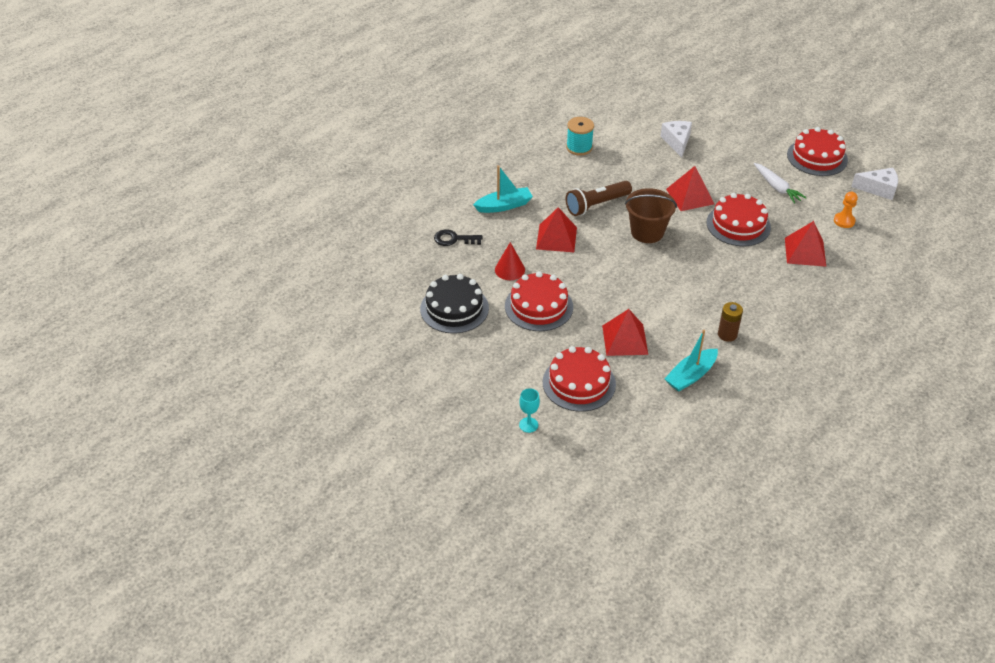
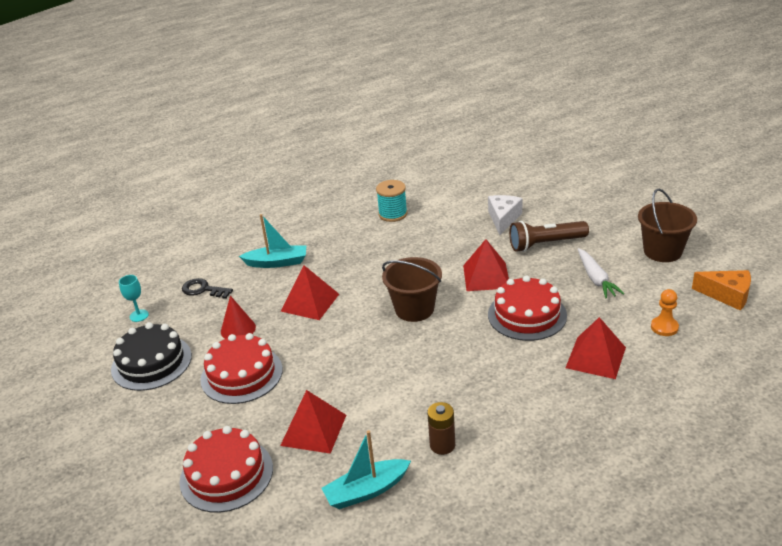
camera: 20 degrees right, 10 degrees down
(528, 425) = (134, 516): turquoise goblet -> turquoise goblet (139, 315)
(596, 205) = (375, 273): brown flashlight -> brown flashlight (545, 244)
(817, 157) = (662, 251): red cake -> brown bucket
(878, 189) = (727, 295): white cheese -> orange cheese

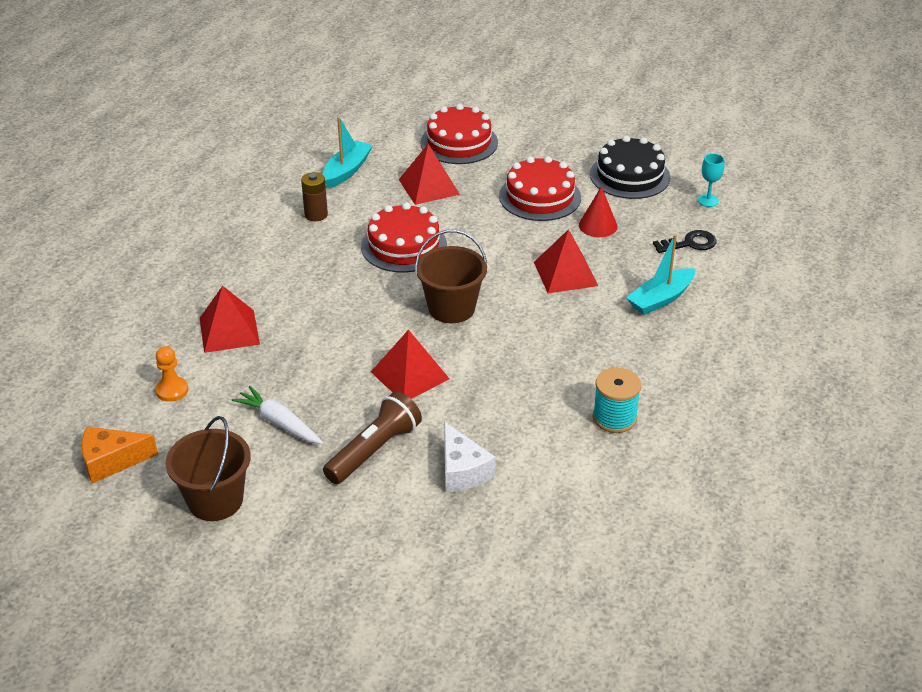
camera: 140 degrees right, 5 degrees up
(527, 315) = (328, 347): red cake -> red cake (404, 246)

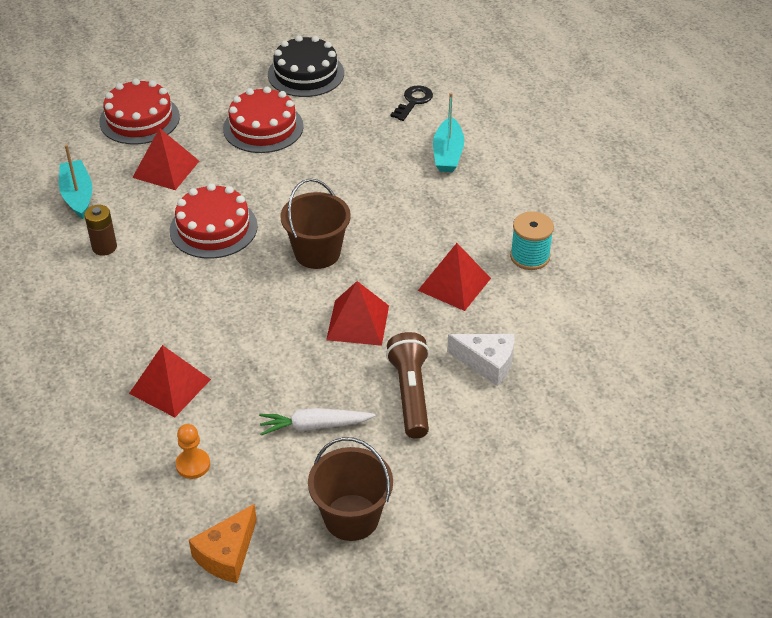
camera: 45 degrees left, 5 degrees up
(565, 273) = (361, 175): red pyramid -> red pyramid (454, 284)
(598, 225) = (334, 125): red cone -> none
(708, 200) = (383, 62): turquoise goblet -> none

